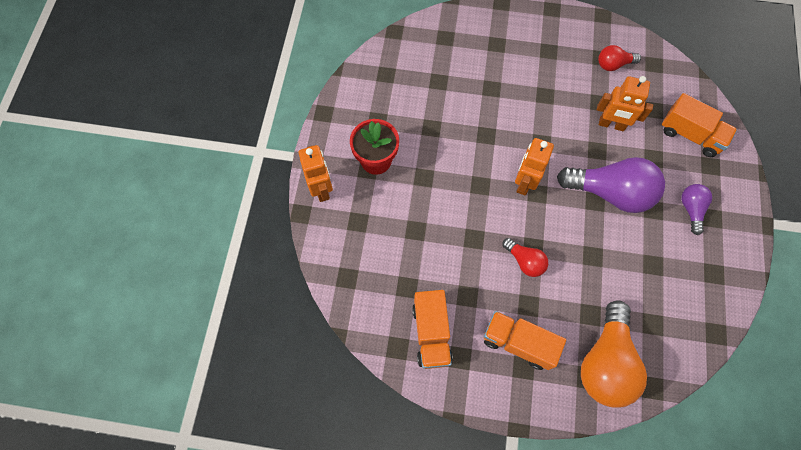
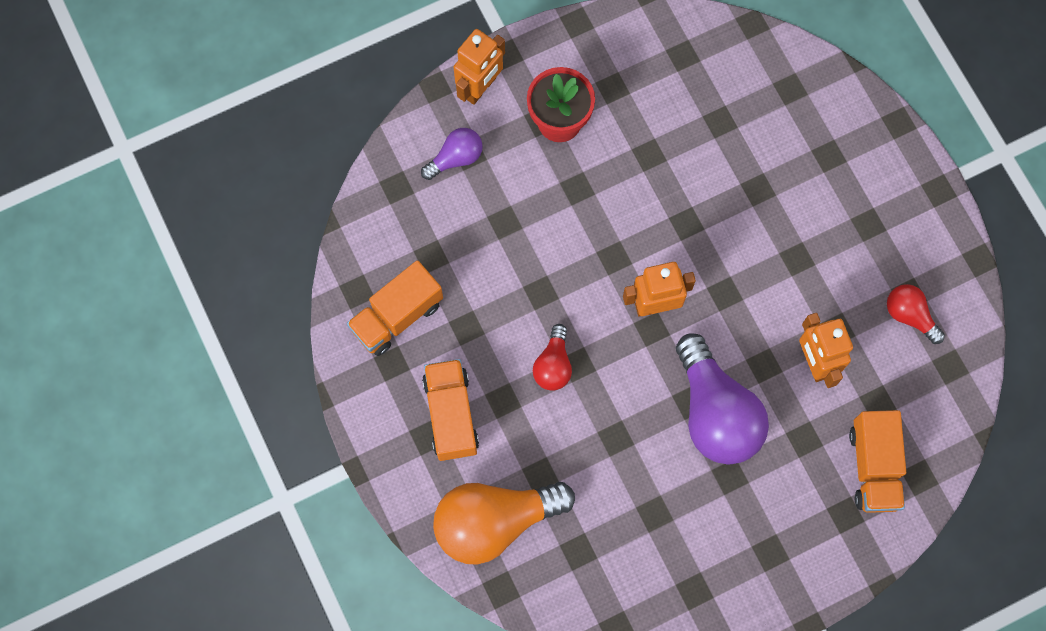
camera: 55 degrees right, 5 degrees up
(691, 209) = (763, 520): purple light bulb -> purple light bulb (455, 158)

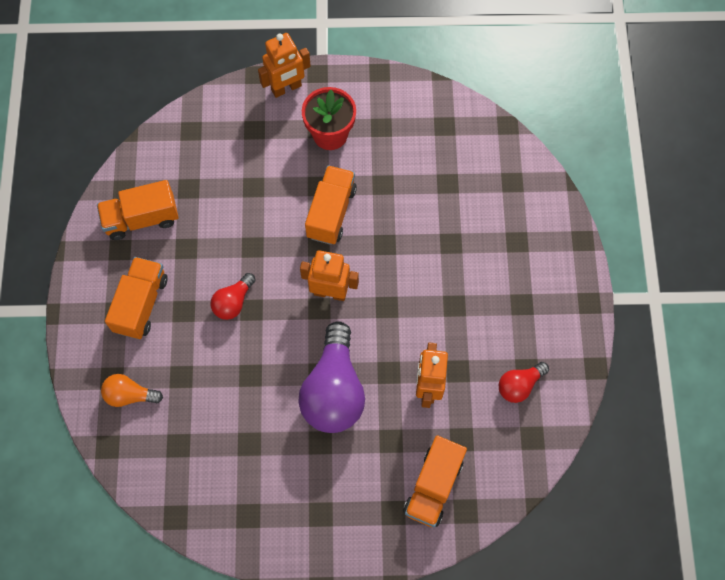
camera: 25 degrees right, 5 degrees down
(455, 158) = (243, 128): purple light bulb -> none
(495, 522) = (130, 395): orange light bulb -> orange light bulb, size x0.50
(608, 213) = (331, 212): none -> orange truck
(909, 315) = (519, 385): red light bulb -> red light bulb turned 105 degrees counterclockwise

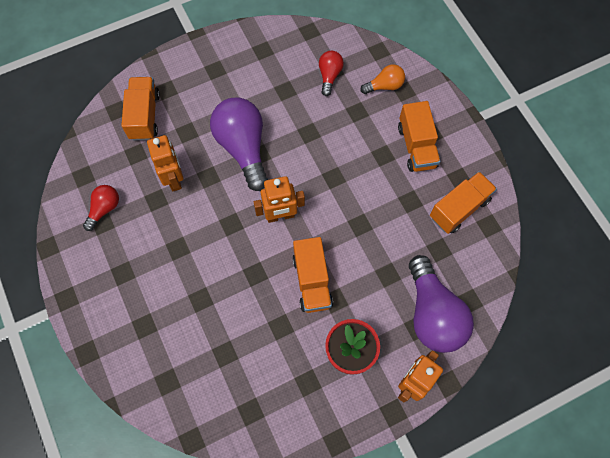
camera: 155 degrees right, 0 degrees up
(232, 135) = (432, 314): none -> purple light bulb
(233, 302) = (350, 177): red light bulb -> red light bulb (329, 76)

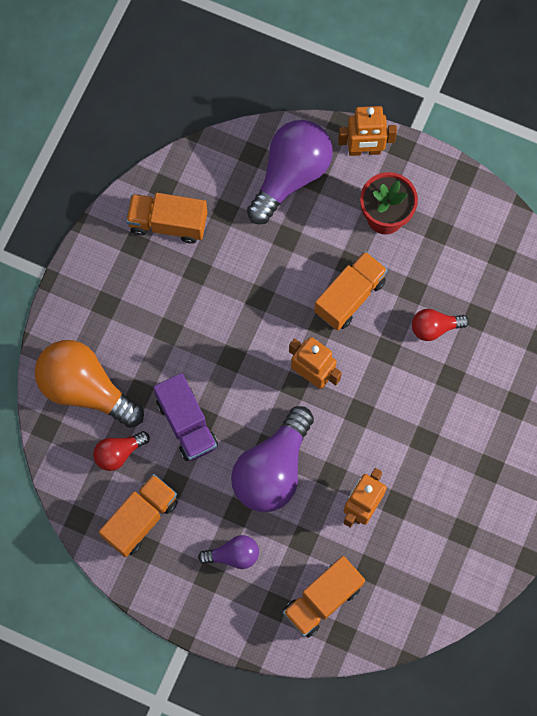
camera: 130 degrees left, 5 degrees up
(104, 209) = (448, 544): red light bulb -> red light bulb (434, 327)
(214, 90) = (233, 555): none -> purple light bulb
(314, 123) = (186, 423): none -> purple truck
(384, 86) = (86, 389): orange light bulb -> orange light bulb, size x1.98
(416, 146) = (132, 307): orange truck -> orange truck (140, 519)

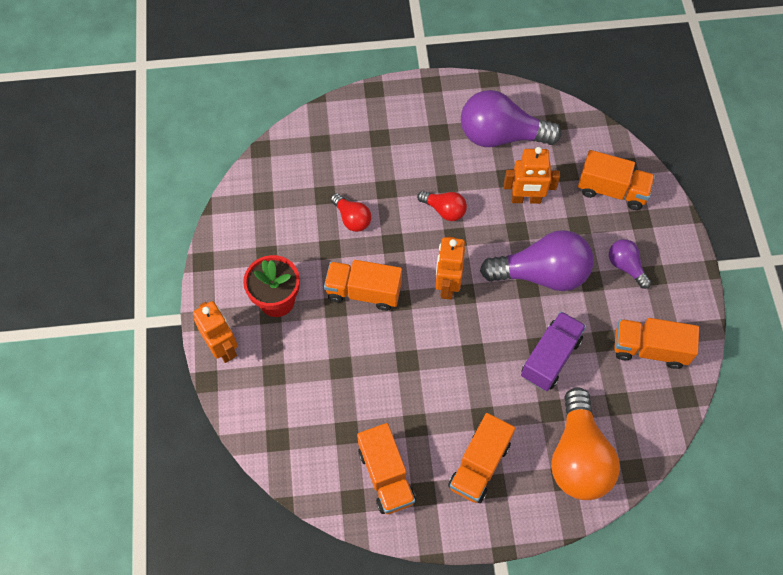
camera: 120 degrees left, 10 degrees down
(119, 453) = (611, 397): red light bulb -> red light bulb (444, 210)
(130, 303) = (479, 465): none -> orange truck
(290, 176) = (281, 395): purple light bulb -> purple light bulb (501, 136)

